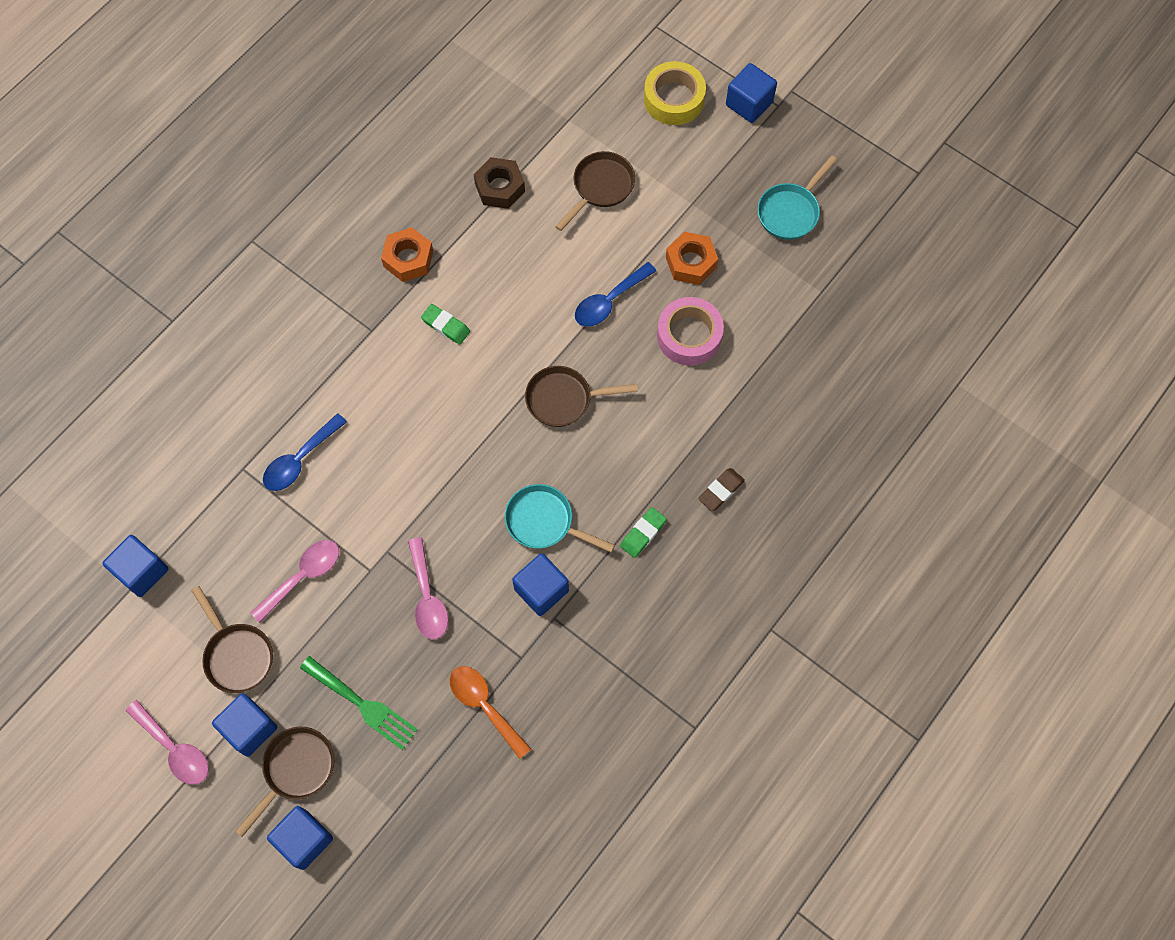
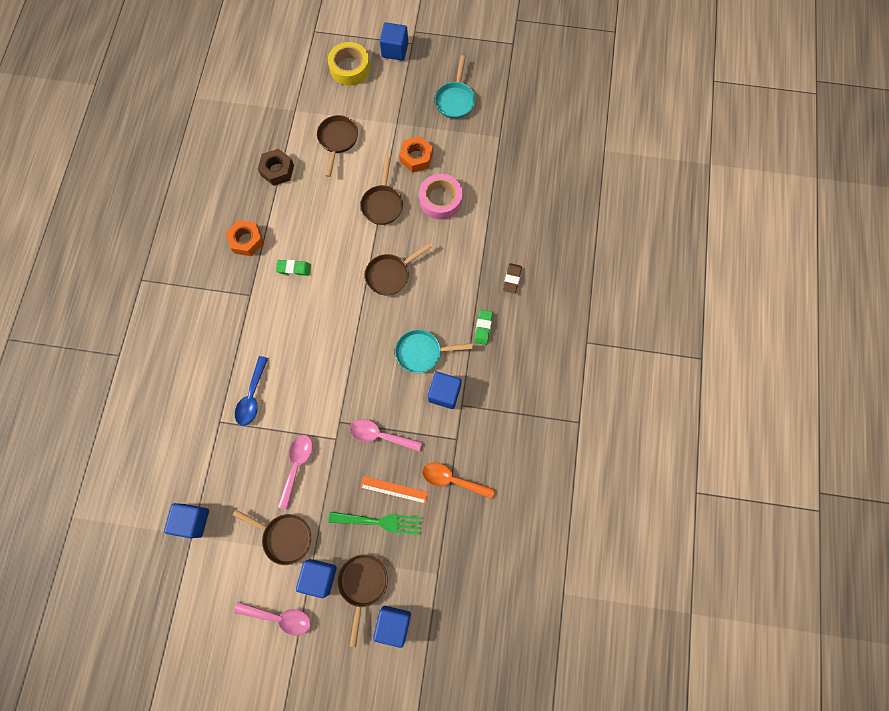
camera: 30 degrees left, 5 degrees up
(404, 675) = (394, 490): none -> orange ruler
(427, 597) = (380, 435): pink spoon -> pink spoon turned 150 degrees clockwise
(609, 301) = (382, 204): blue spoon -> brown pan

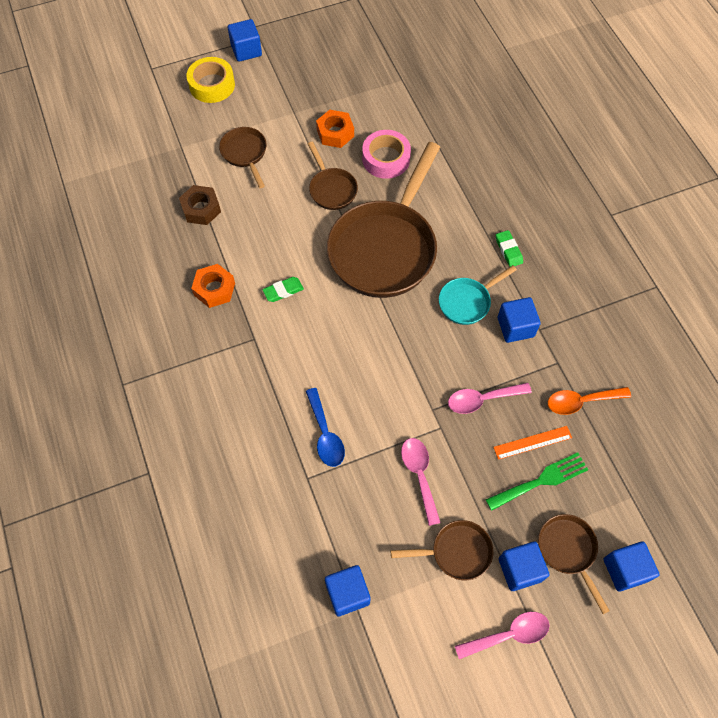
camera: 30 degrees left, 10 degrees down
(390, 275) = (385, 248): brown pan -> brown pan, size x2.15
(455, 100) = (337, 67): turquoise pan -> none
(512, 279) = (503, 195): brown eraser -> none

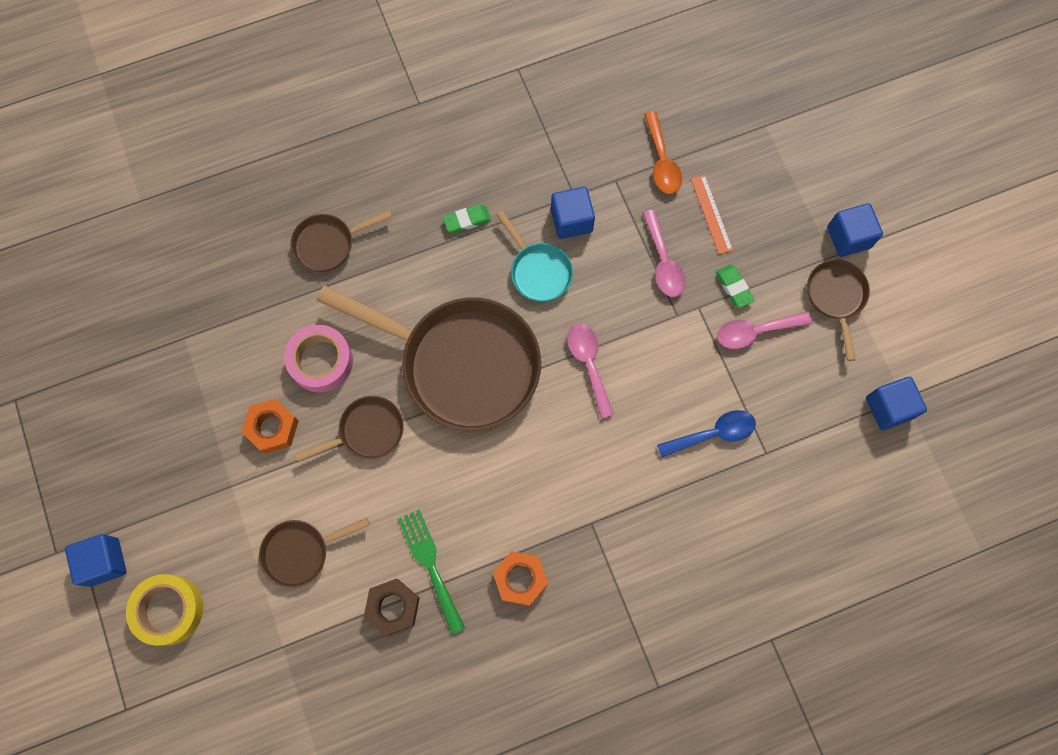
camera: 90 degrees left, 10 degrees up
(283, 291) = (523, 489): green eraser -> green eraser (734, 287)
(508, 635) = (913, 253): pink spoon -> pink spoon (588, 364)
(541, 480) = (753, 209): green fork -> green fork (430, 565)
(568, 551) = (825, 190): brown pan -> brown pan (328, 244)
(625, 570) = (840, 141): blue cube -> none

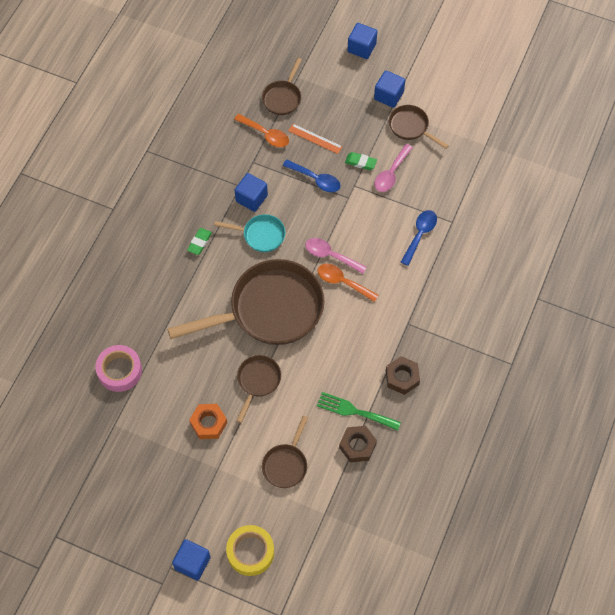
camera: 45 degrees left, 10 degrees down
(321, 361) = (198, 371): pink tape -> pink tape (119, 371)
(328, 244) = (141, 314): brown pan -> brown pan (283, 97)
(520, 579) = (402, 377): orange nut -> brown nut
(570, 407) = (342, 282): none -> orange spoon
(663, 262) = (316, 179): pink spoon -> blue spoon
(888, 408) = (483, 155): blue cube -> blue cube (361, 48)

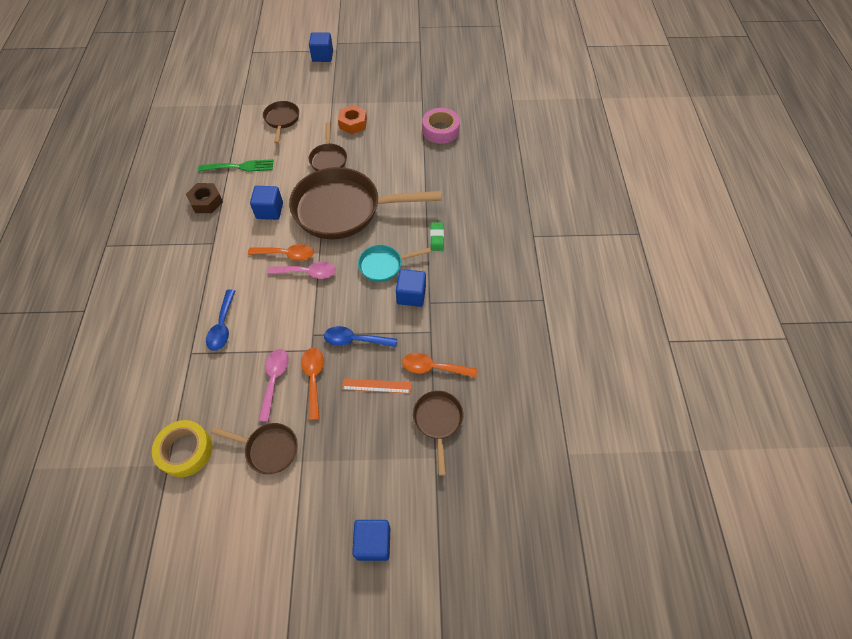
camera: 155 degrees right, 5 degrees down
(250, 552) = (286, 72): yellow tape -> yellow tape (186, 451)
(269, 310) = (344, 209): brown pan -> brown pan turned 45 degrees clockwise
(357, 446) = (230, 147): brown nut -> none
(360, 162) = (313, 379): green eraser -> orange spoon
(388, 96) = (311, 482): blue cube -> blue cube (269, 211)

